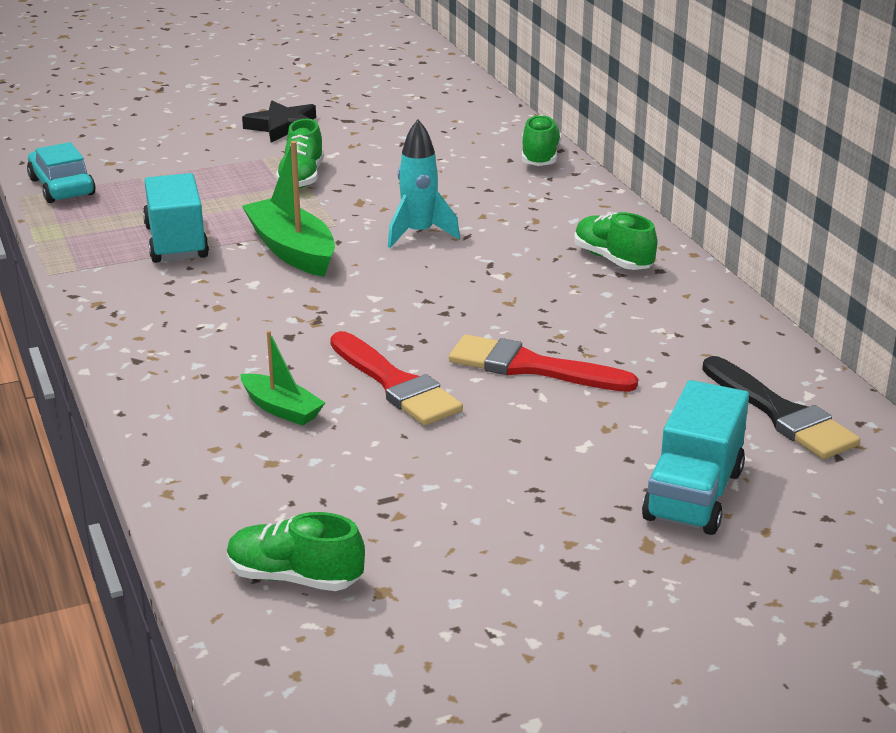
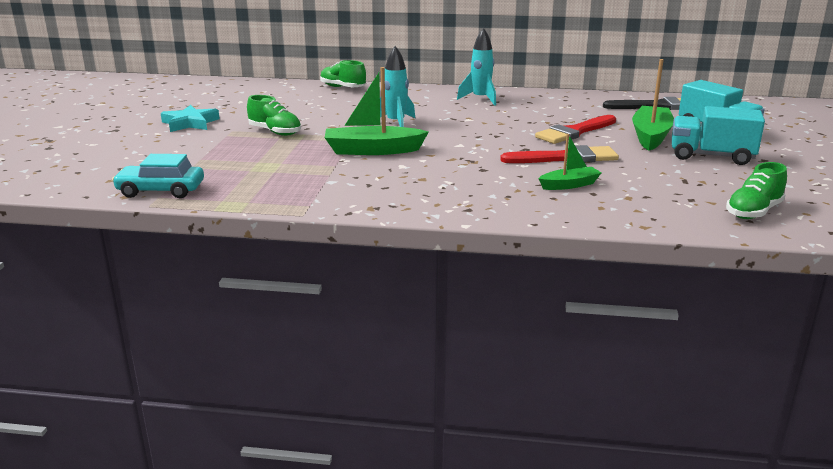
camera: 60 degrees left, 5 degrees down
(176, 242) = (314, 174): turquoise truck -> turquoise truck (711, 156)
(283, 127) = (190, 123): black star -> turquoise star
(585, 435) = (651, 136): none -> green boat
(613, 260) = (480, 99): green shoe -> turquoise rocket

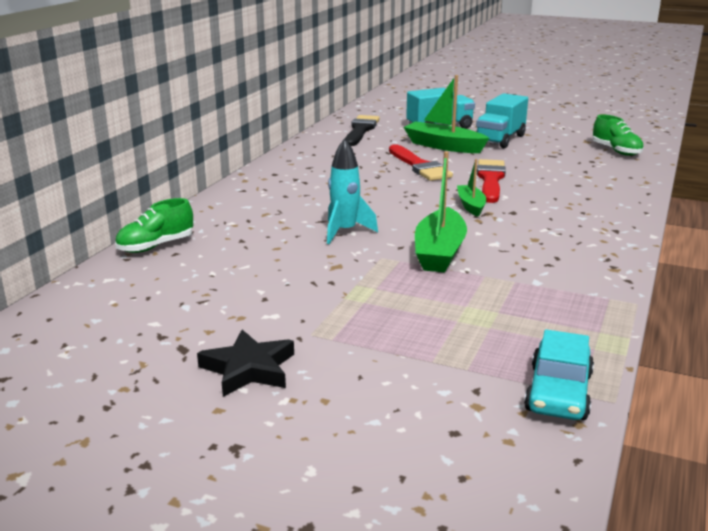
camera: 75 degrees left, 0 degrees up
(190, 123) = (248, 369): turquoise star -> black star
(275, 132) = (337, 303): green shoe -> none
(480, 99) = (282, 184): turquoise rocket -> none
(569, 185) = (559, 189): green boat -> green boat (471, 206)

